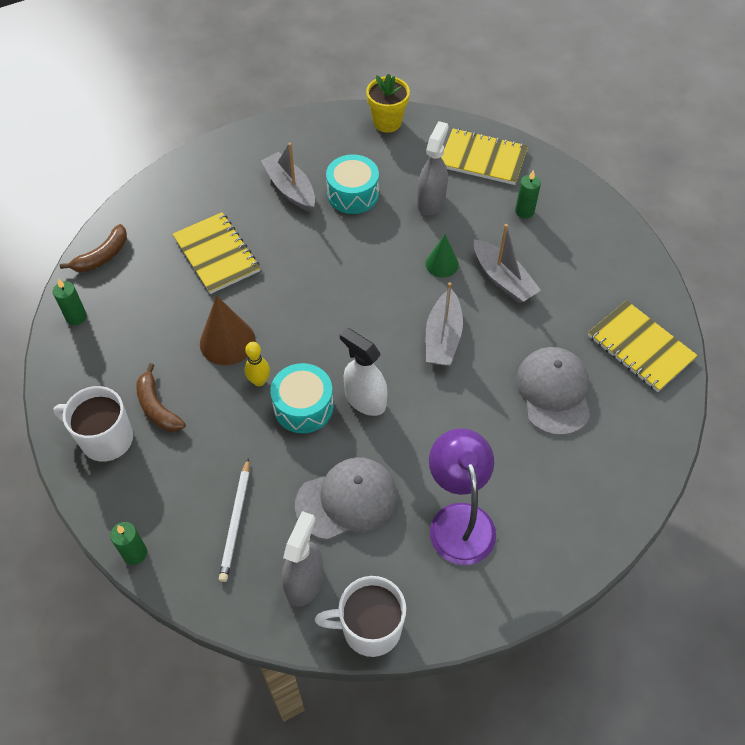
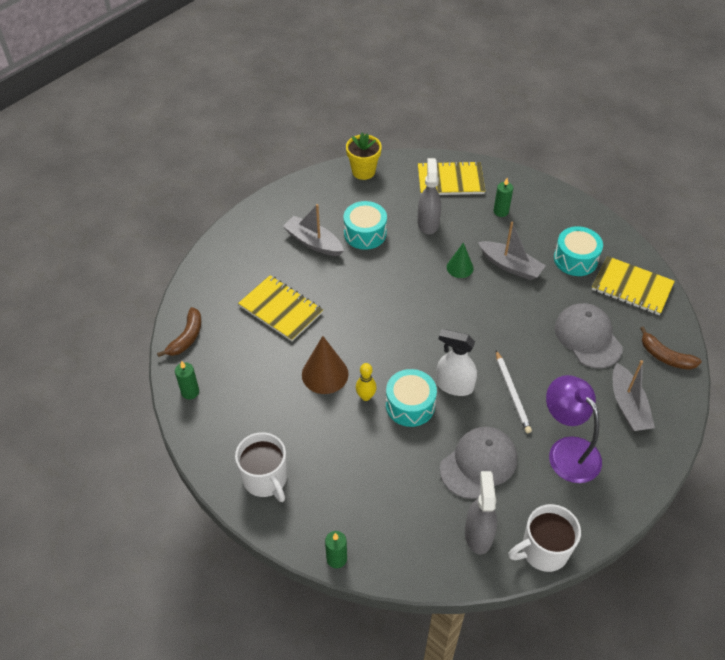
camera: 20 degrees left, 5 degrees down
(105, 438) = (265, 479): white mug -> white mug turned 120 degrees counterclockwise
(157, 407) = (295, 441): brown banana -> brown banana (665, 356)
(236, 522) = (403, 508): white pencil -> white pencil (512, 393)
(443, 337) = (488, 322): grey boat -> grey boat (628, 405)
(586, 293) = (575, 259): none -> turquoise drum

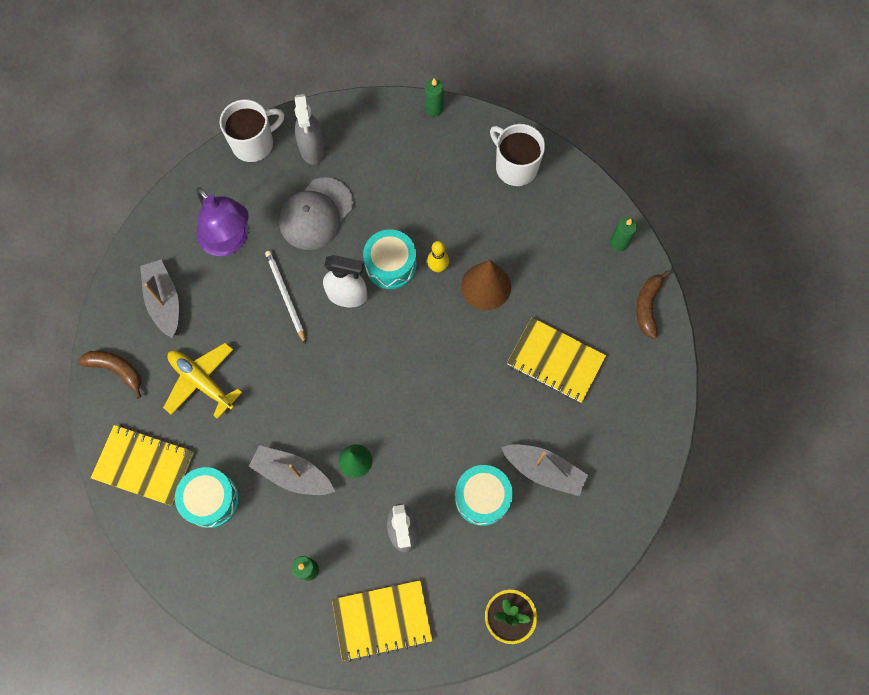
camera: 170 degrees right, 20 degrees up
(588, 337) = (202, 381): grey cap -> yellow plane

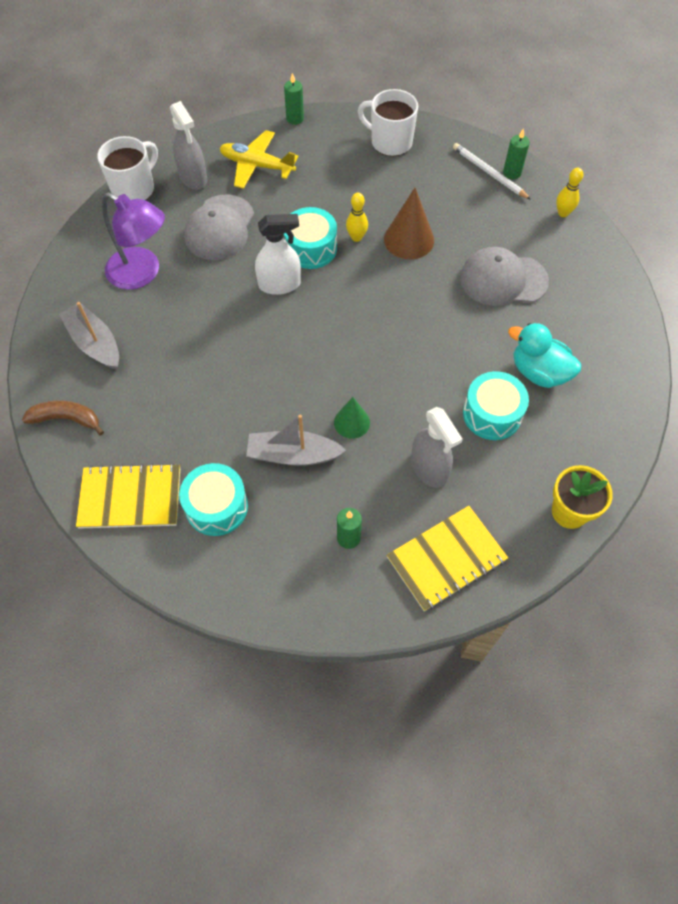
camera: 20 degrees left, 10 degrees down
(202, 381) = (163, 402): yellow plane -> yellow plane (257, 166)
(285, 296) = (218, 303): white pencil -> white pencil (489, 173)
(544, 470) = (539, 372): grey boat -> turquoise duck
(555, 361) = (503, 279): yellow notebook -> grey cap
(647, 306) = (563, 213): brown banana -> yellow bowling pin

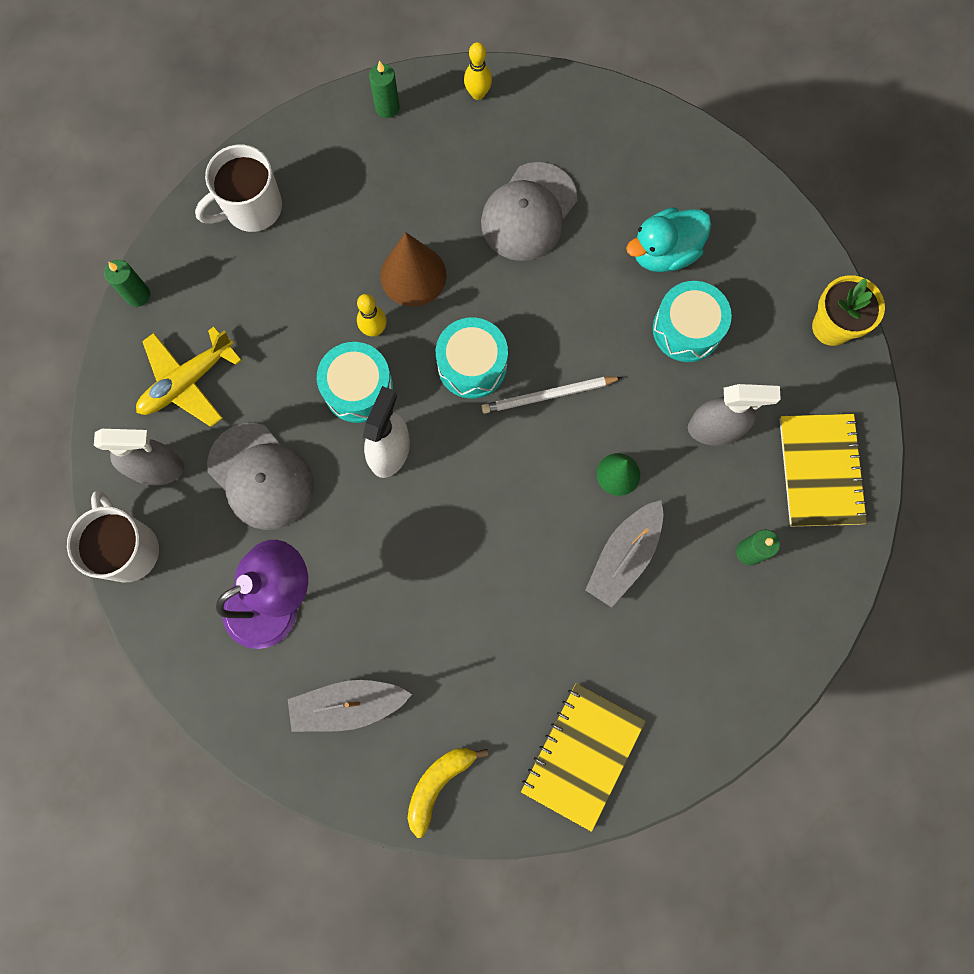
camera: 60 degrees left, 15 degrees up
(67, 419) = (438, 784): brown banana -> yellow banana
(216, 506) = (642, 667): turquoise drum -> turquoise drum (472, 365)
(489, 173) = (372, 131): white pencil -> white pencil (548, 396)

